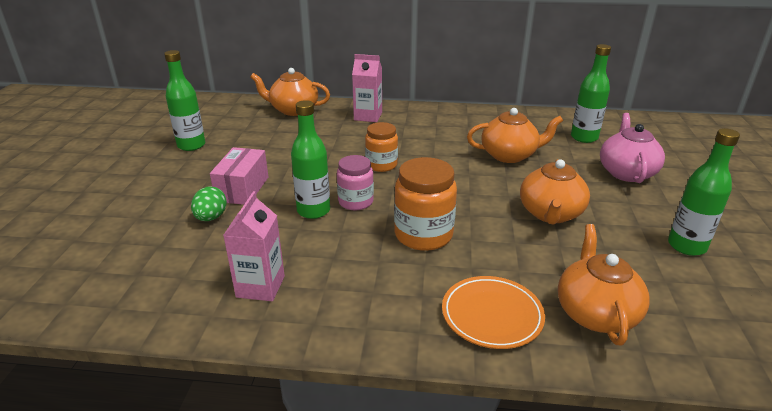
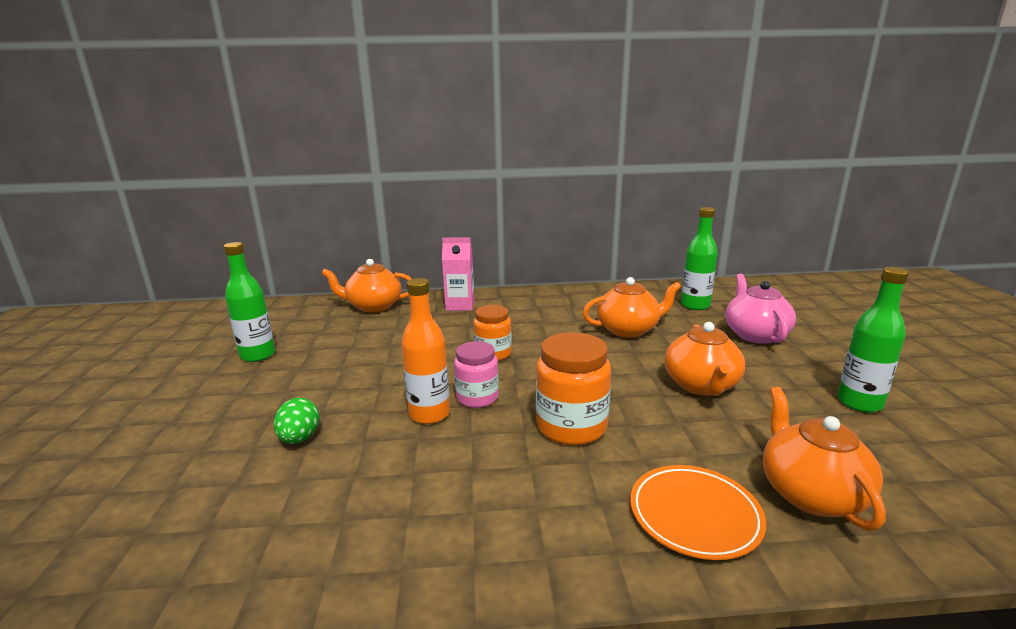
camera: 10 degrees left, 10 degrees down
(242, 189) = (333, 398): pink box -> none
(260, 286) = (387, 521): pink carton -> none
(313, 211) = (429, 414): green bottle -> orange bottle

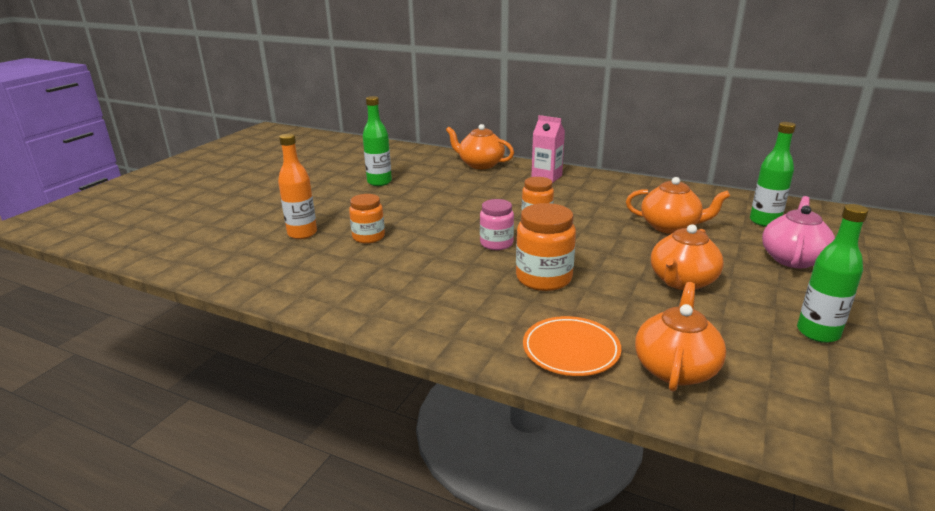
camera: 30 degrees right, 5 degrees up
(299, 438) = (368, 237): green egg -> orange jar
(429, 414) = (455, 245): orange bottle -> orange bottle (302, 233)

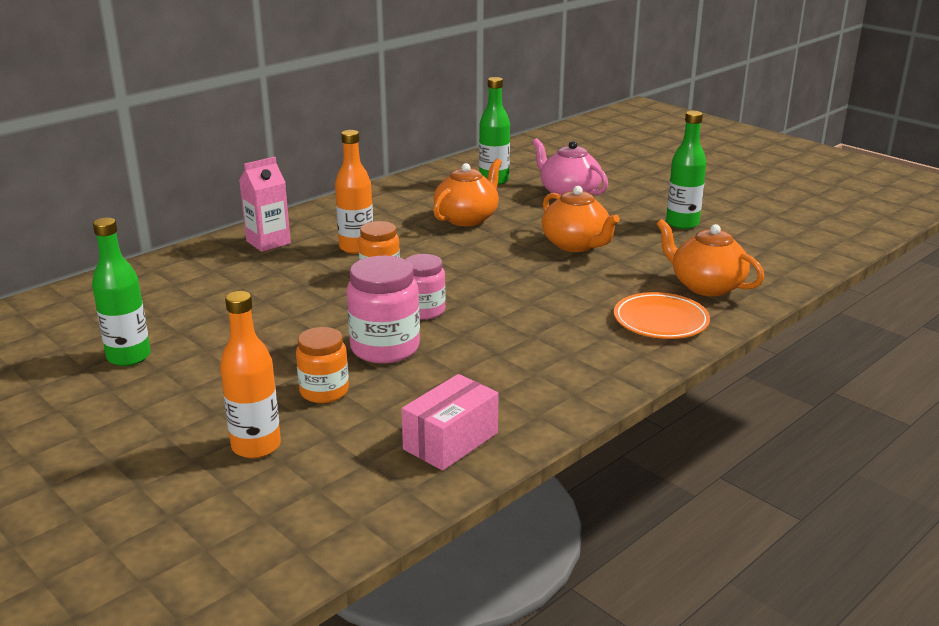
camera: 70 degrees left, 0 degrees up
(326, 289) = (451, 441): none -> pink box
(433, 242) = (385, 348): none -> pink jar
(480, 164) = (166, 272): orange teapot -> none
(543, 278) = (525, 303): orange jar -> none
(569, 202) = (356, 247): none -> orange bottle

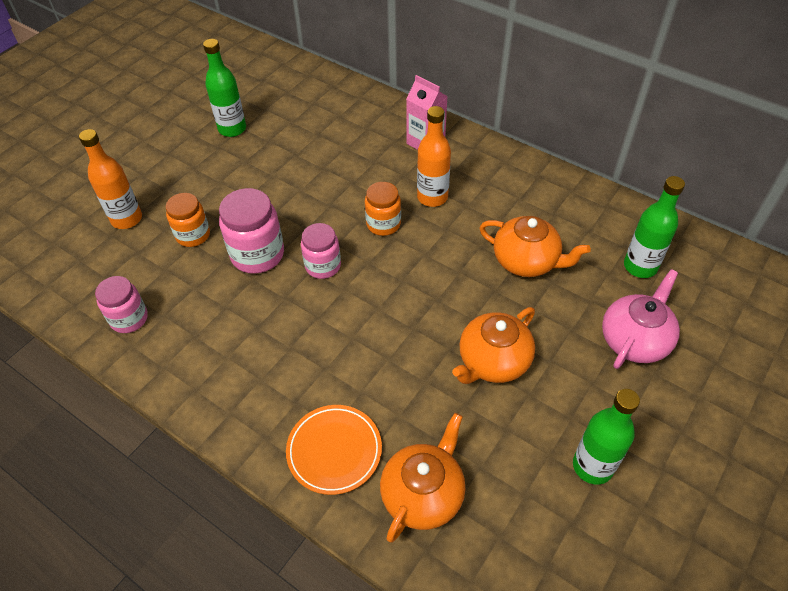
camera: 80 degrees right, 25 degrees up
(451, 441) = (129, 319): pink box -> pink jar

